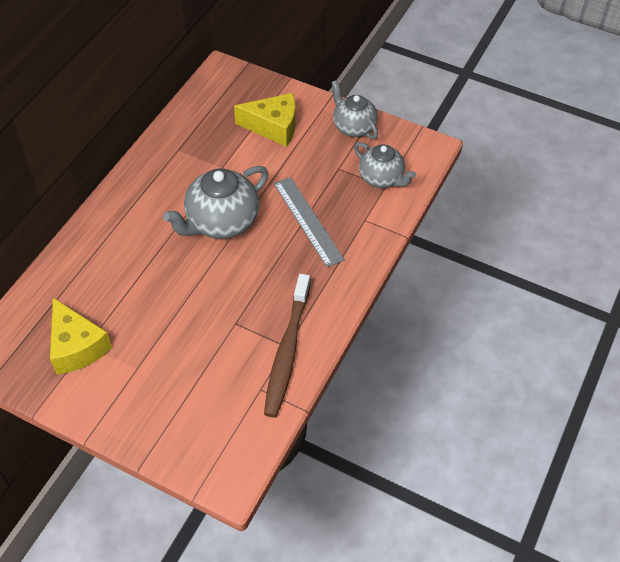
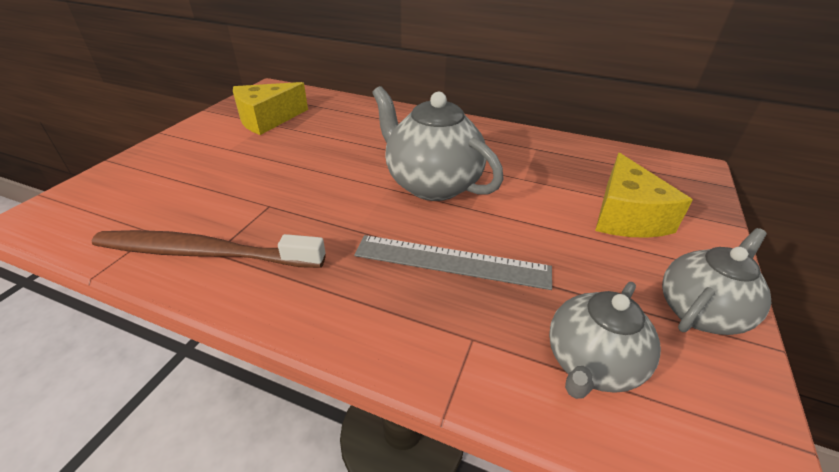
camera: 85 degrees right, 15 degrees down
(307, 221) = (452, 261): grey ruler -> grey ruler turned 45 degrees clockwise

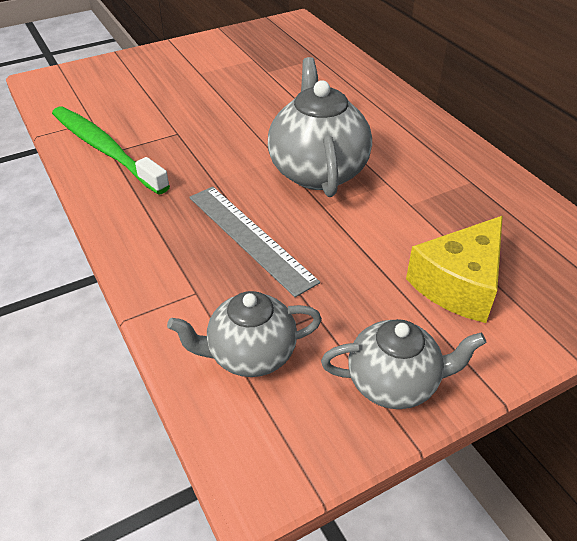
camera: 40 degrees right, 5 degrees up
(206, 253) = (105, 150): brown toothbrush -> green toothbrush
(267, 119) = (256, 55): yellow cheese -> none

